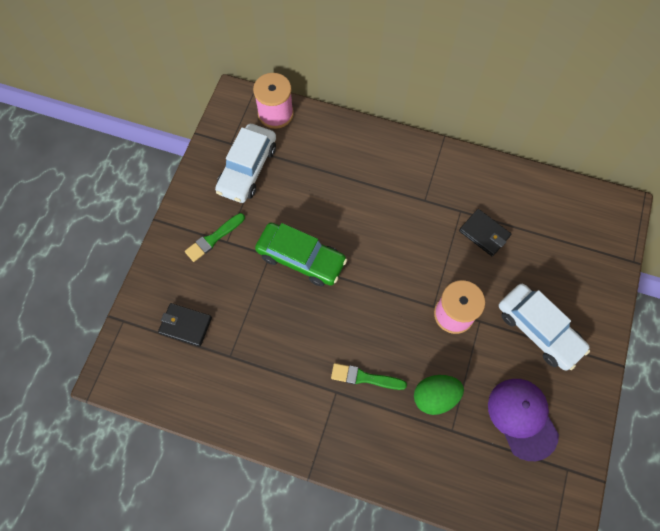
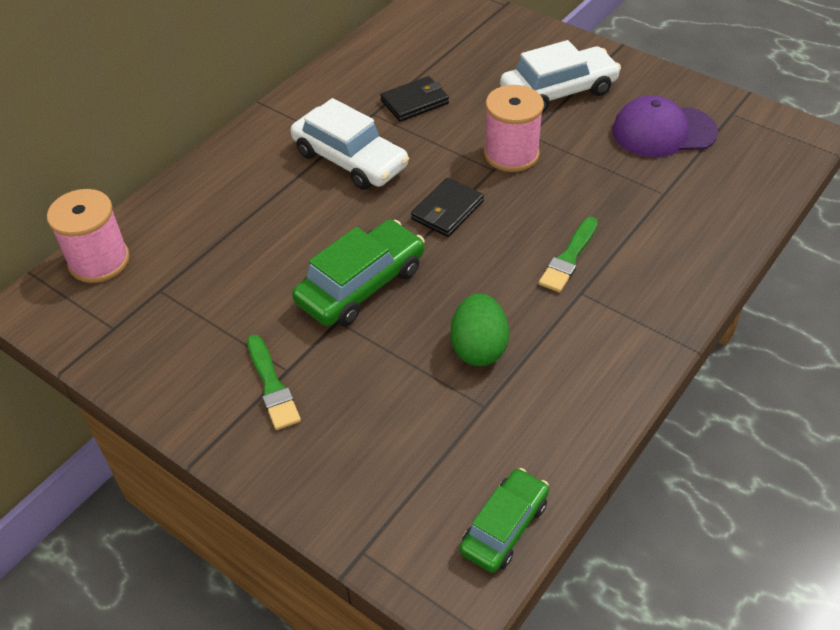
camera: 70 degrees left, 20 degrees down
(153, 389) = (504, 527): none -> green car
(185, 325) = (408, 456): black wallet -> black wallet (447, 210)
(247, 169) = (173, 316): white car -> white car (350, 160)
(435, 396) = (615, 197): green egg -> green egg (478, 348)

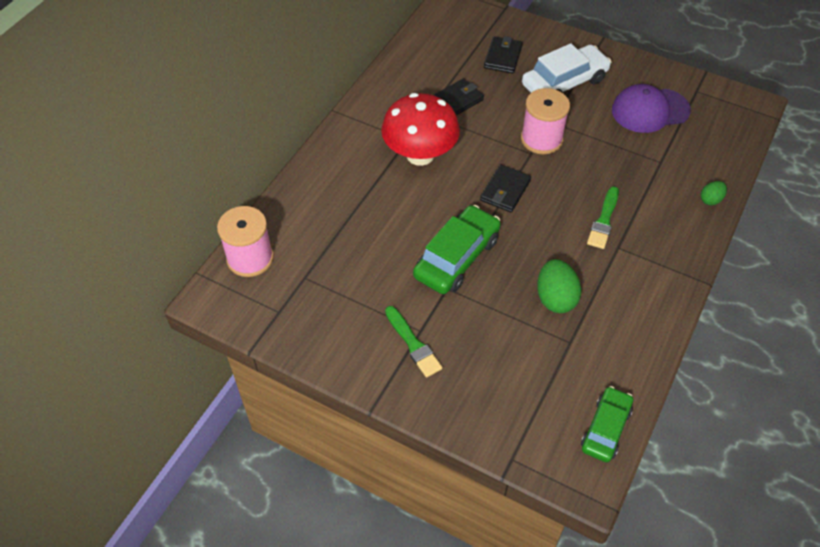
camera: 10 degrees left, 5 degrees up
(350, 160) = (420, 155): white car -> red mushroom
(487, 58) = (503, 57): none -> black wallet
(722, 245) = (710, 200): none -> green egg

